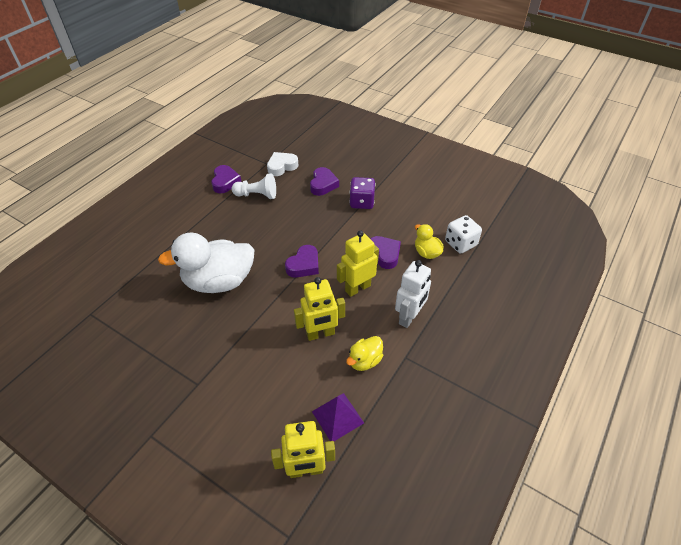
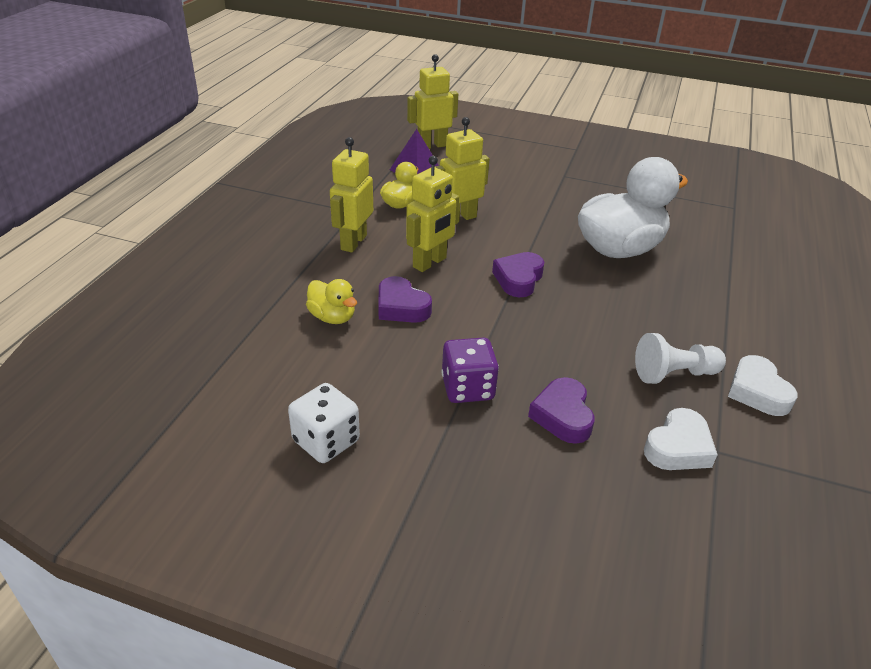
camera: 165 degrees right, 10 degrees down
(225, 182) = (757, 391): purple heart -> white heart
(409, 317) = (353, 242): white robot -> yellow robot
(460, 243) = (273, 338): white dice -> white dice (326, 441)

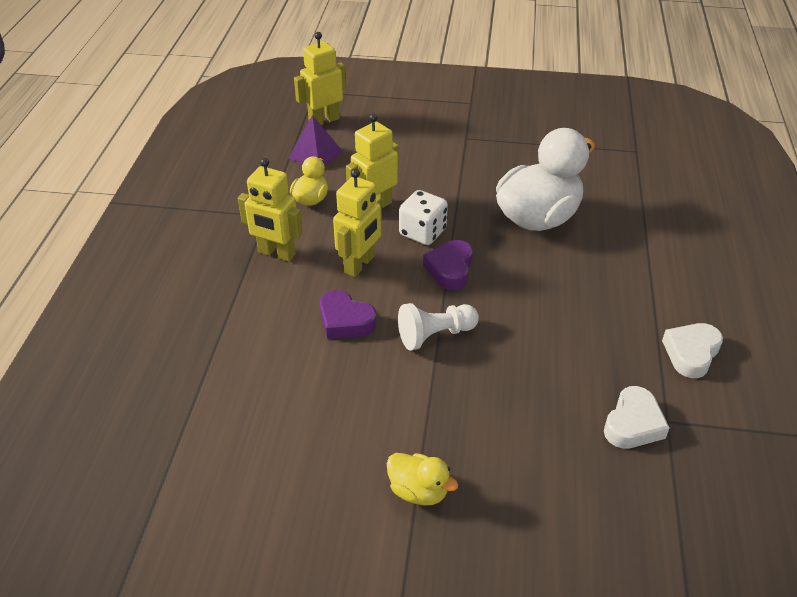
camera: 10 degrees left, 5 degrees up
(326, 441) = (315, 480): white dice -> white dice (422, 232)
(332, 317) = (281, 344): yellow duck -> yellow duck (418, 491)
(353, 242) = (276, 253): yellow robot -> yellow robot turned 75 degrees counterclockwise
(468, 388) = (432, 399): purple dice -> none
(562, 416) = (525, 411): purple heart -> none
(674, 374) = (615, 348): white pawn -> white pawn (435, 335)
(757, 391) = (691, 353): white heart -> white heart turned 60 degrees clockwise

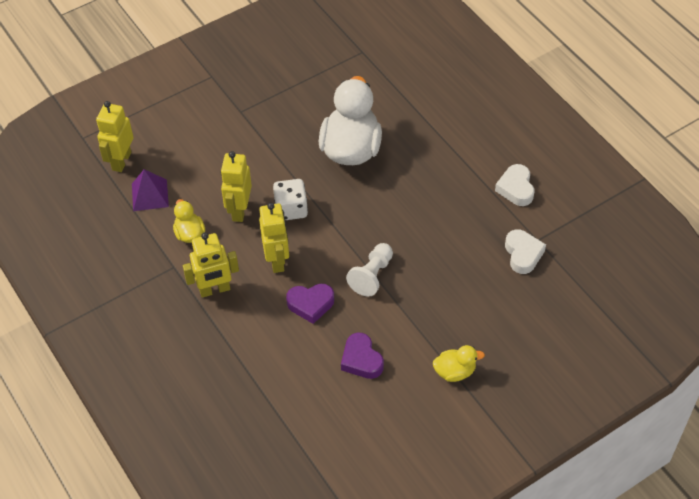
camera: 40 degrees left, 10 degrees up
(450, 269) = (335, 224): purple heart -> purple heart (361, 360)

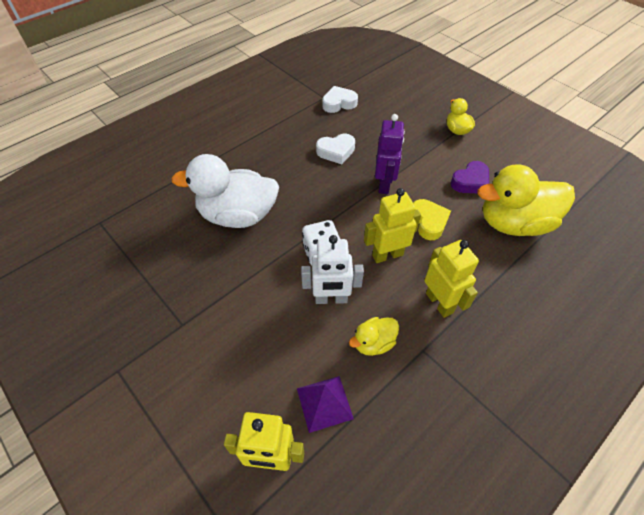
camera: 100 degrees left, 0 degrees up
(239, 210) = (331, 299): yellow robot -> white robot
(293, 383) = (514, 223): none -> yellow duck
(310, 304) = (428, 222): purple heart -> yellow heart
(372, 276) = (384, 184): white pawn -> purple robot
(516, 188) = (275, 110): white heart -> white heart (336, 151)

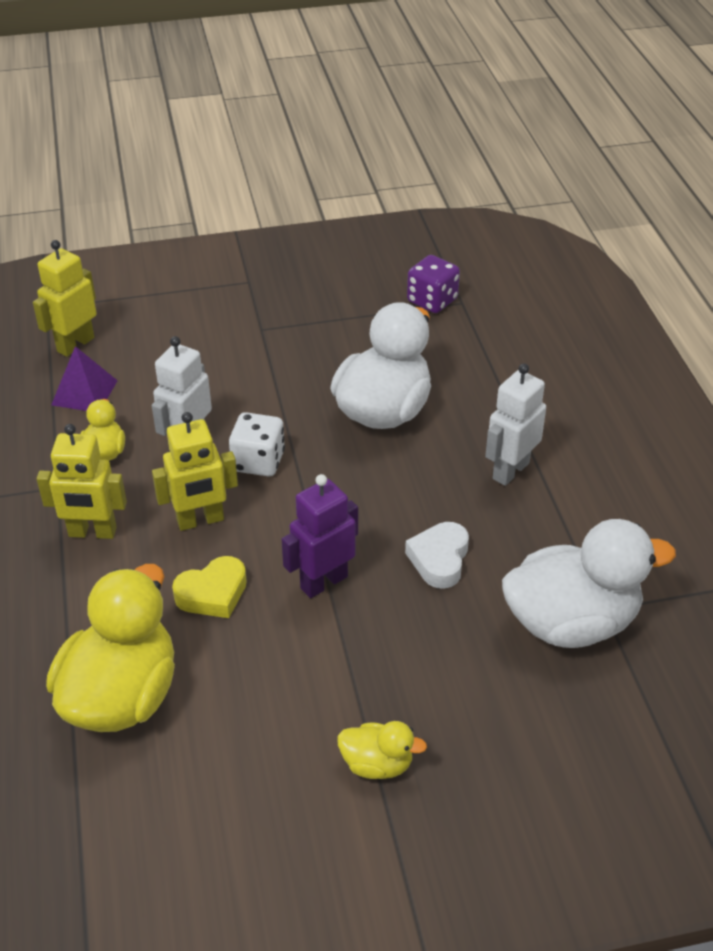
camera: 120 degrees right, 10 degrees down
(103, 238) = (432, 301): none -> purple dice
(255, 149) = (510, 470): none -> white robot
(339, 103) = (571, 622): white heart -> white duck
(384, 184) = (323, 582): purple robot -> purple robot turned 105 degrees clockwise
(387, 255) = (200, 520): yellow robot -> yellow robot turned 60 degrees clockwise
(428, 222) = (213, 593): yellow heart -> yellow heart turned 45 degrees counterclockwise
(470, 182) = (242, 696): purple heart -> none

